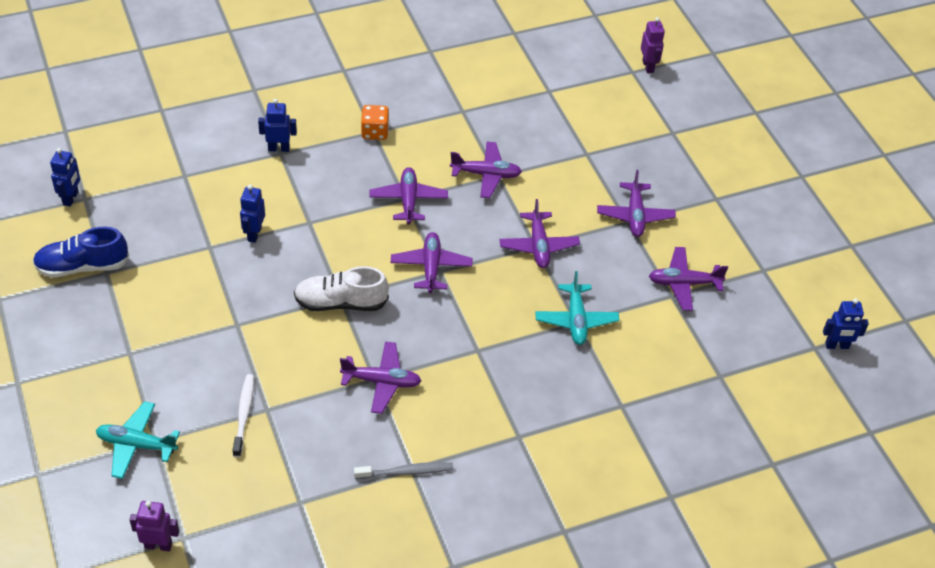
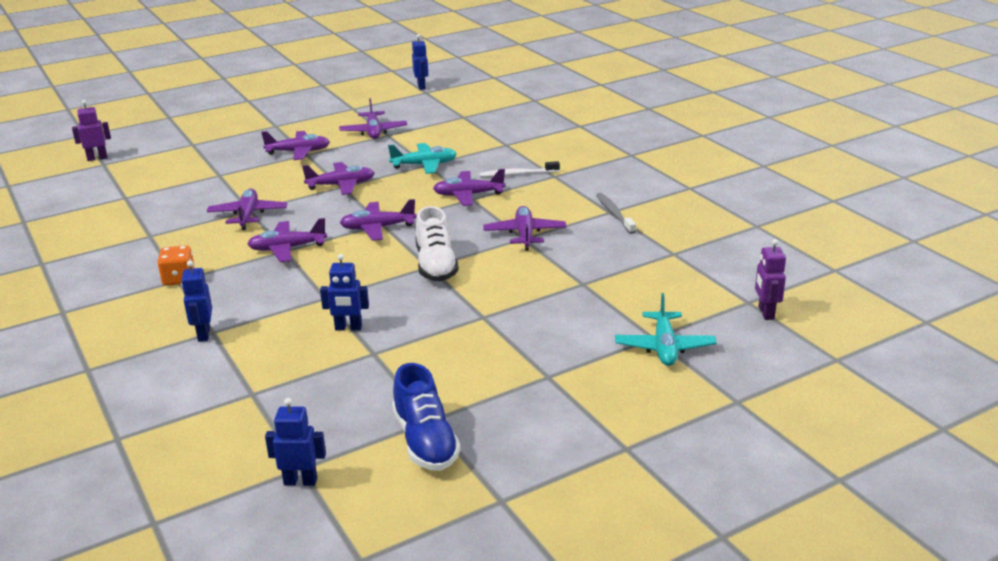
camera: 95 degrees left, 20 degrees down
(244, 414) = (595, 294): white toothbrush -> white toothbrush (517, 174)
(487, 348) = (468, 195): none -> purple plane

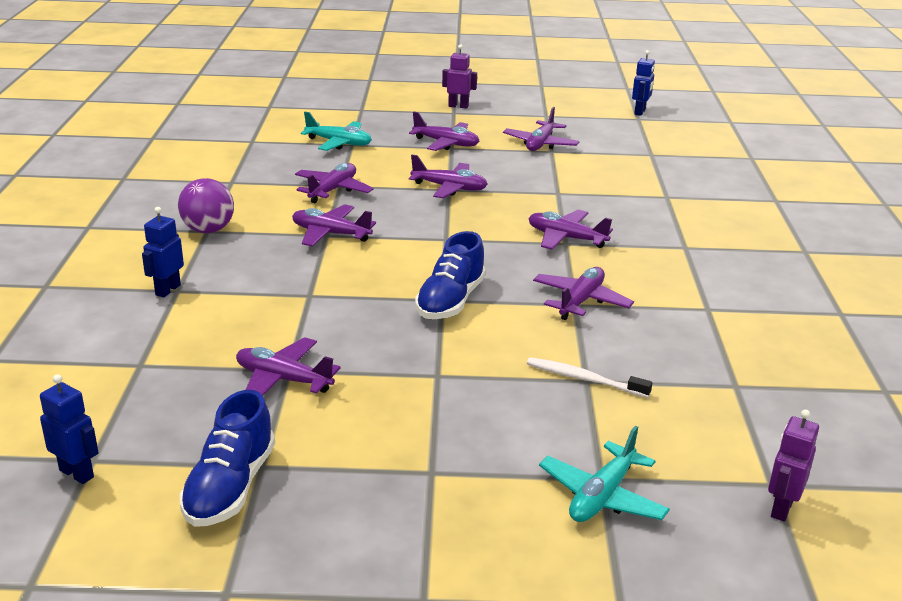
camera: 30 degrees right, 0 degrees up
(97, 158) = (270, 100): purple robot -> purple robot (458, 106)
(179, 279) = (208, 230): orange dice -> purple ball
(348, 328) = (295, 334): blue robot -> none
(377, 228) = (436, 242): purple plane -> purple plane (283, 379)
(424, 165) = (554, 192): turquoise plane -> turquoise plane (339, 143)
(436, 265) = (450, 301): white shoe -> blue shoe
(517, 174) = (644, 232): white toothbrush -> white toothbrush (584, 379)
(614, 214) = (711, 313): grey toothbrush -> none

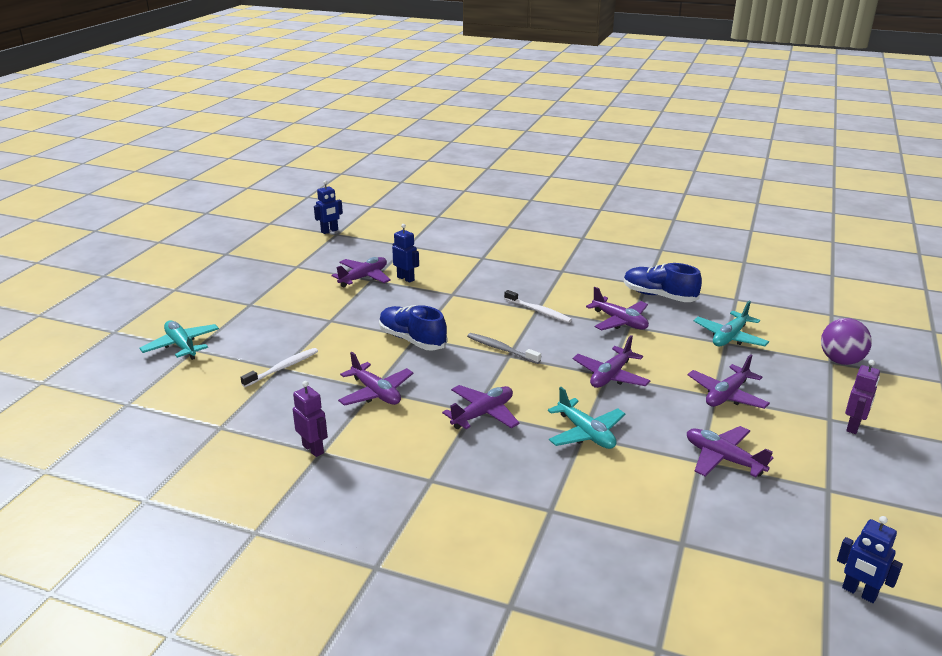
camera: 110 degrees right, 0 degrees up
(167, 290) = (484, 255): blue robot -> blue robot (406, 278)
(208, 230) = (562, 271): purple ball -> purple ball (840, 361)
(230, 487) = (288, 259): blue shoe -> blue shoe (659, 296)
(330, 234) = (538, 311): purple plane -> white toothbrush
(435, 244) = (501, 349): none -> grey toothbrush
(553, 192) = (586, 433): none -> turquoise plane
(781, 508) = (108, 399): purple robot -> purple robot (313, 449)

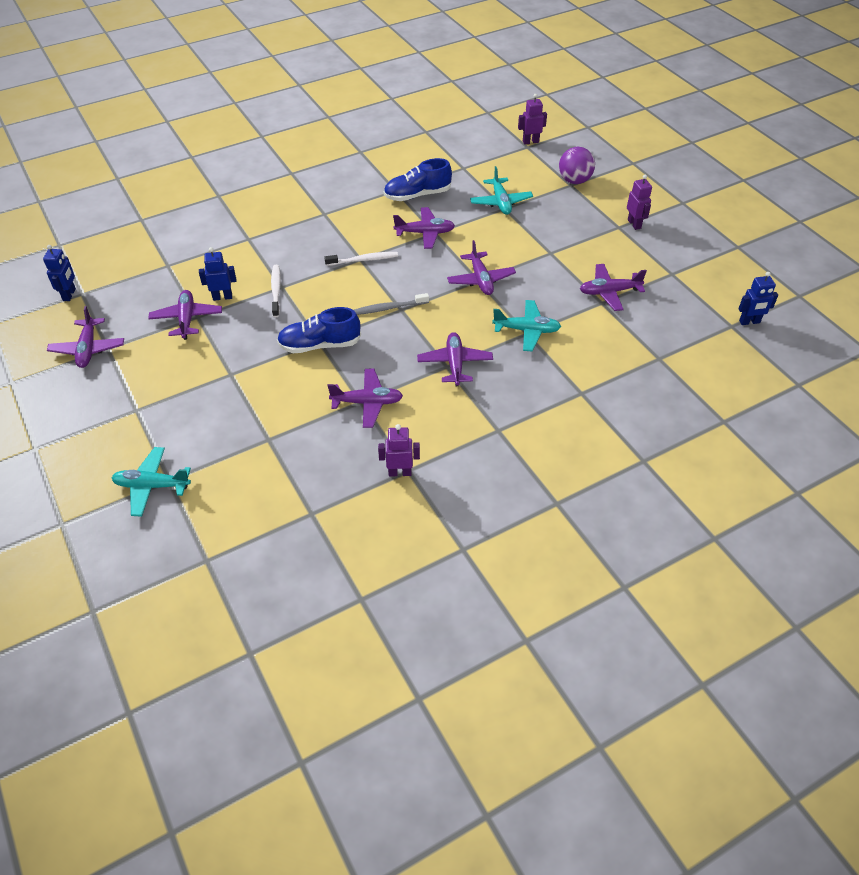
camera: 50 degrees left, 20 degrees up
(283, 368) = (269, 437): white toothbrush -> white toothbrush (276, 290)
(726, 395) = (555, 247): purple plane -> purple plane (88, 349)
(842, 313) = (530, 142): none -> purple robot

